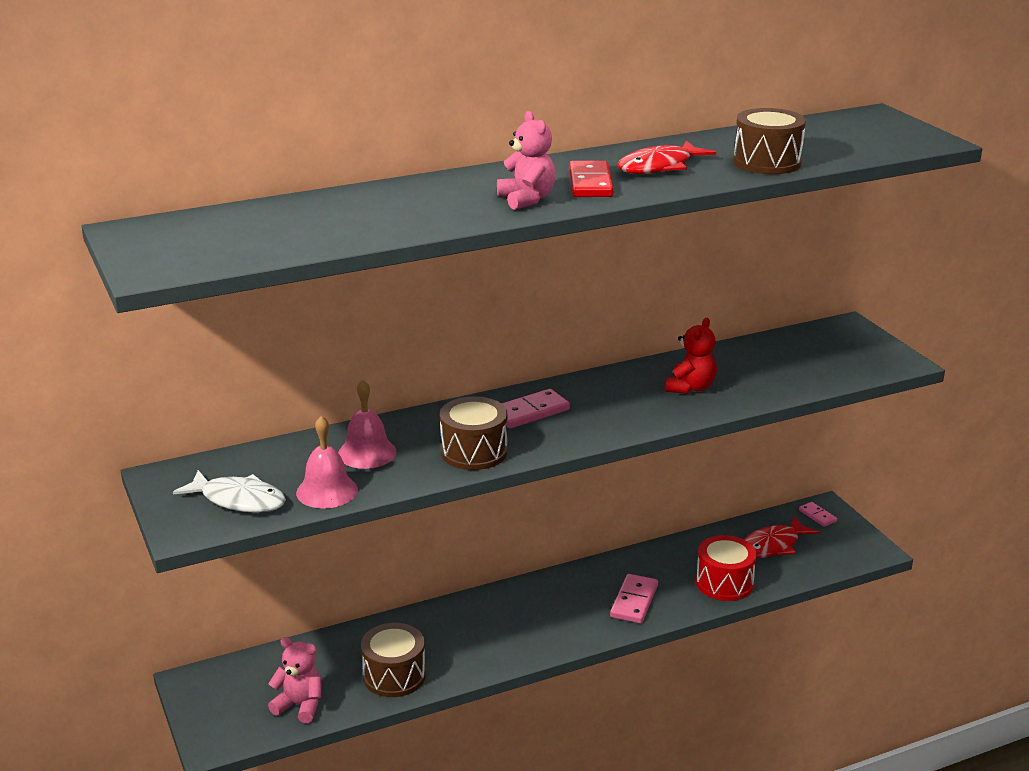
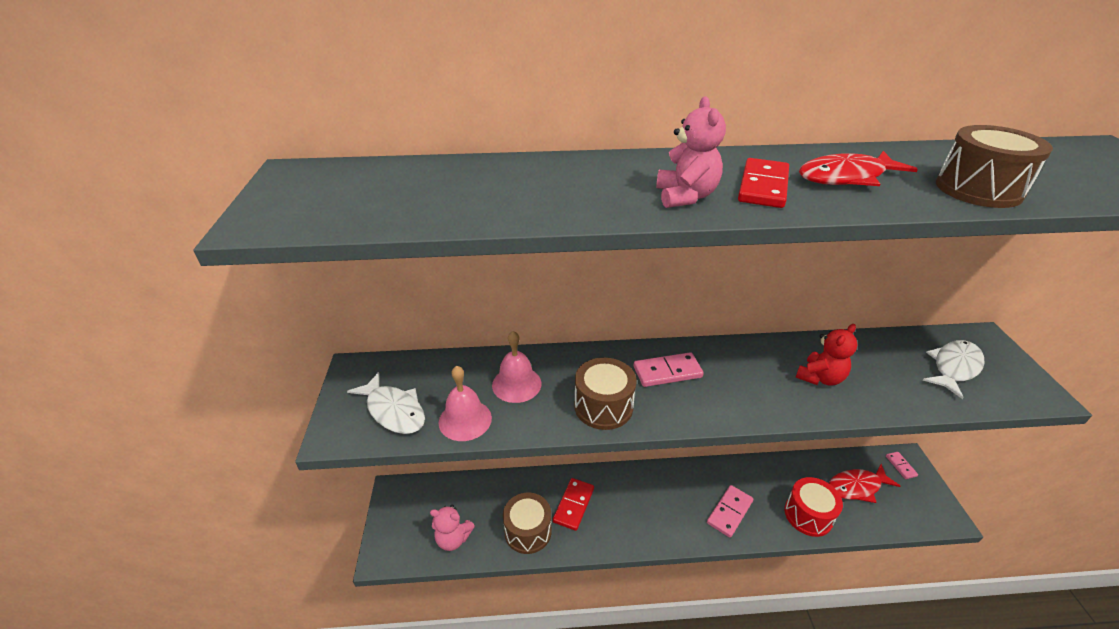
camera: 20 degrees right, 10 degrees up
(300, 705) = (453, 539): pink teddy bear -> pink teddy bear turned 150 degrees clockwise
(441, 639) = (573, 505): none -> red domino
(819, 356) = (954, 367): none -> white fish

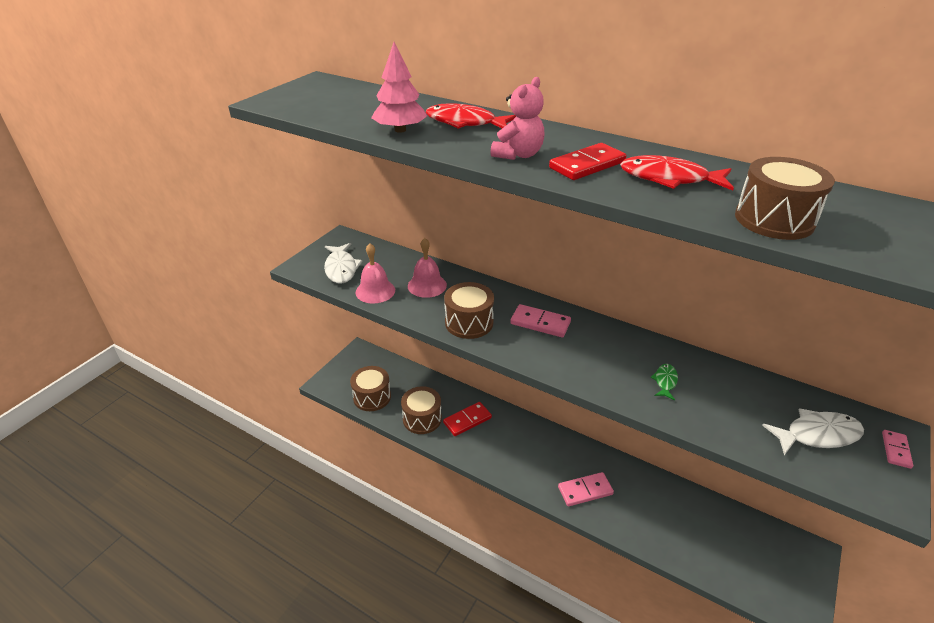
camera: 35 degrees right, 0 degrees up
(453, 539) = (372, 397): pink teddy bear -> brown drum
(512, 208) = (400, 130): none -> pink tree
(808, 515) = (655, 532): red drum -> none
(820, 378) = (665, 381): red teddy bear -> green fish
(857, 487) = (728, 540): red fish -> red fish (465, 123)
(900, 466) = (797, 552): pink domino -> pink domino (895, 450)

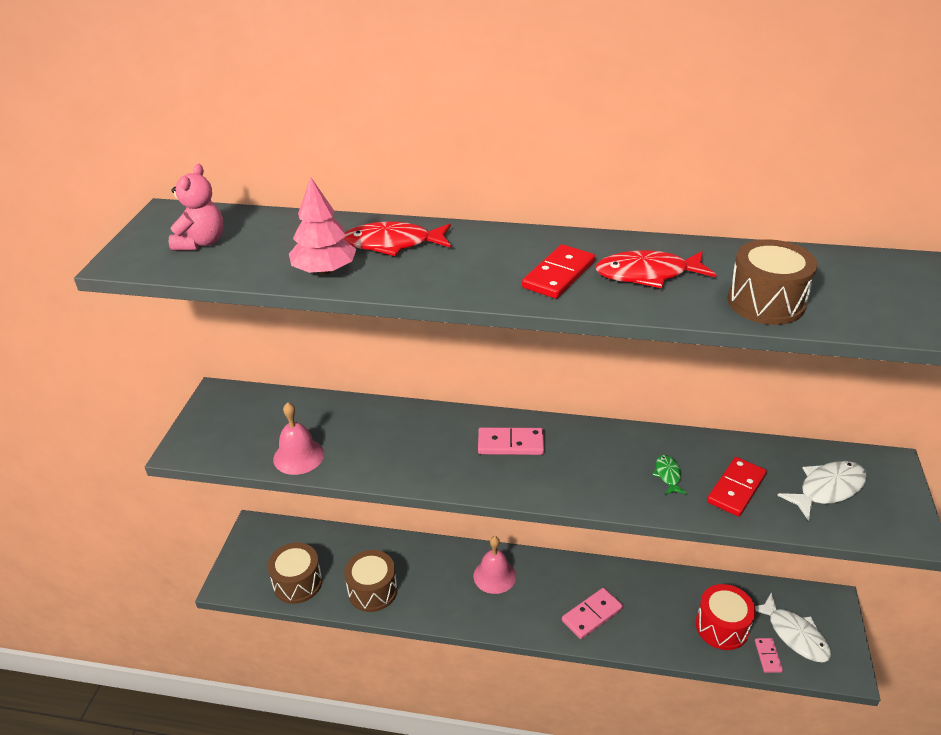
camera: 20 degrees left, 0 degrees up
(341, 268) = (239, 437): white fish -> white fish (794, 635)
(427, 285) = (358, 432): pink bell -> pink bell (494, 576)
(467, 420) = (427, 575): red domino -> red domino (736, 488)
(469, 322) = (431, 466): brown drum -> none
(518, 155) = (479, 277): pink teddy bear -> pink teddy bear (201, 243)
(696, 537) = (722, 627): none -> red drum
(895, 450) = (897, 483): pink domino -> pink domino (767, 656)

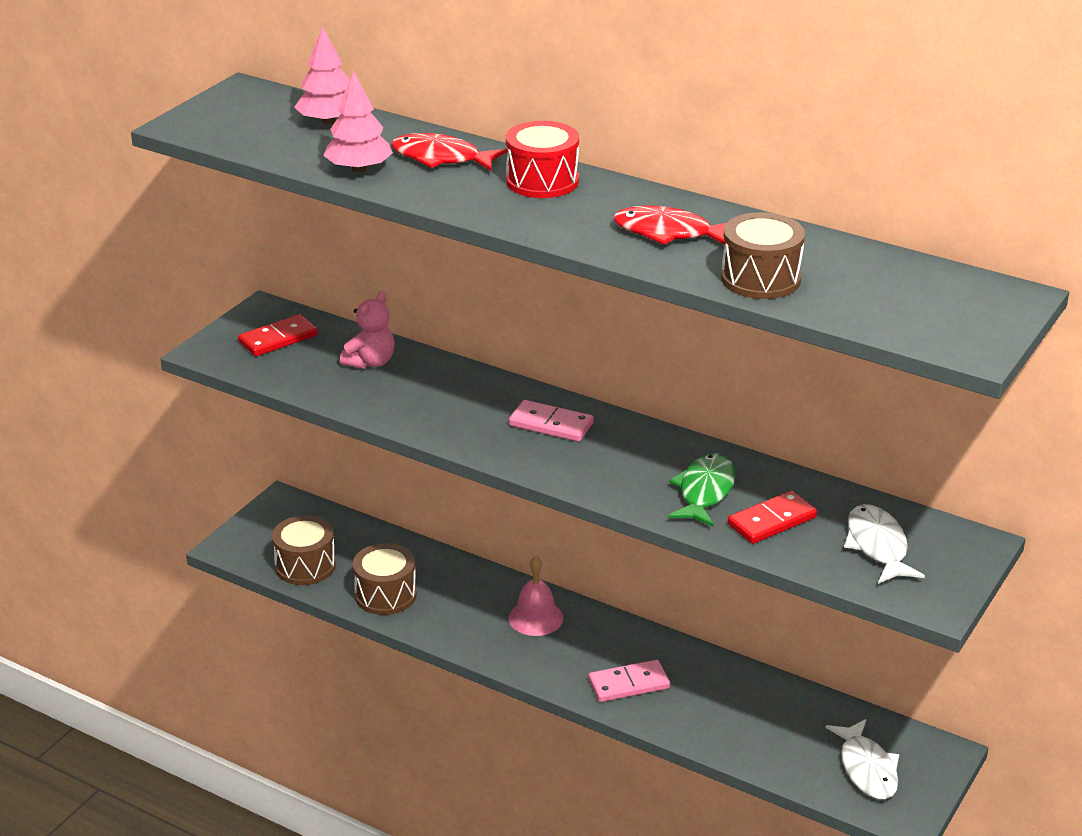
camera: 20 degrees right, 5 degrees down
(201, 243) = (260, 122): pink teddy bear -> pink teddy bear (370, 362)
(266, 229) = (328, 121): none -> pink tree
(298, 456) = (318, 384): pink bell -> none
(559, 275) = (579, 216): red domino -> red domino (278, 339)
(668, 475) = (704, 491): green fish -> green fish, size x1.83
(722, 627) = (780, 737): red drum -> red drum (542, 181)
(767, 656) = (816, 778): pink domino -> none
(827, 489) = (877, 546): white fish -> white fish turned 90 degrees counterclockwise

